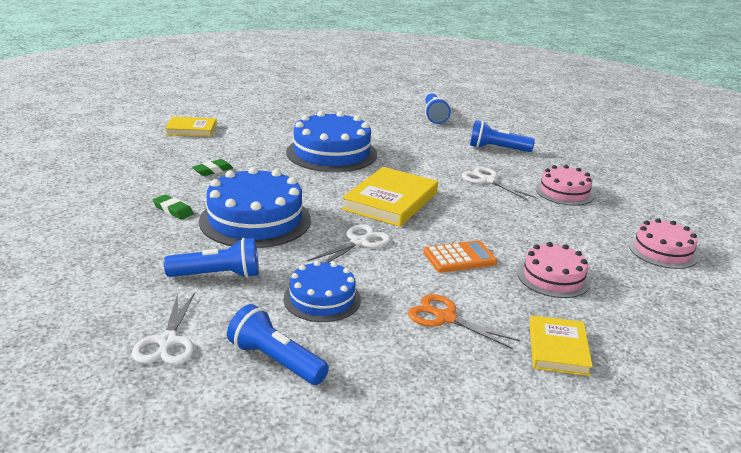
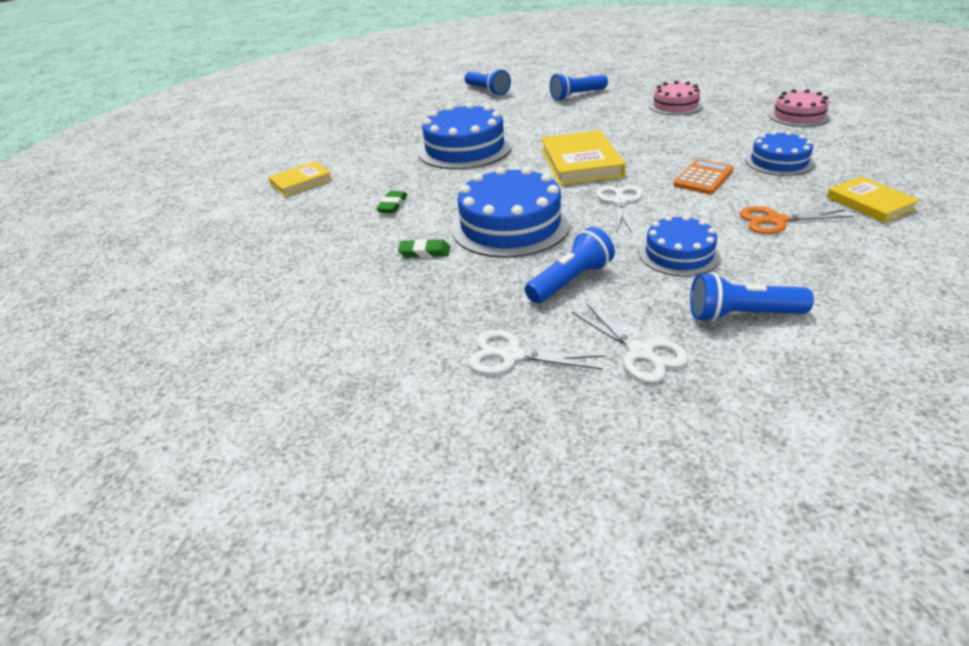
camera: 30 degrees left, 10 degrees up
(488, 180) = (614, 119): white scissors -> white scissors (512, 355)
(553, 277) = (779, 161): pink cake -> blue cake

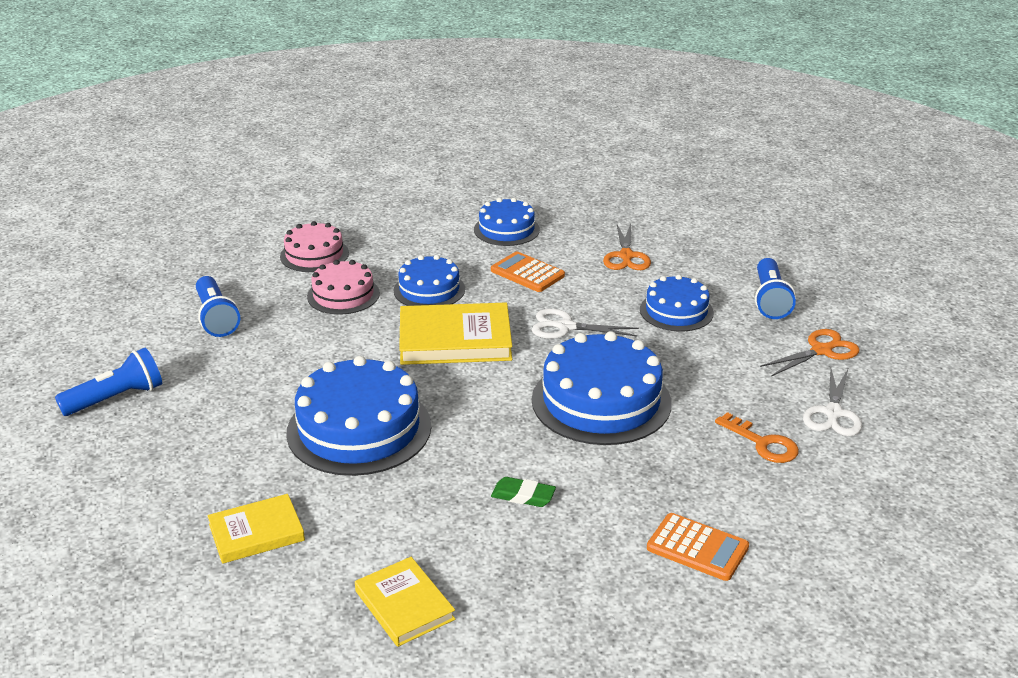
camera: 90 degrees left, 5 degrees down
(323, 275) = (697, 548): none -> orange calculator
(424, 252) = (652, 465): green eraser -> none
(456, 307) = (762, 443): none -> orange key
(570, 281) = (718, 373): blue flashlight -> none
(640, 352) = (821, 351): white scissors -> orange scissors
(649, 146) = (429, 290): none -> blue cake
(798, 116) = (398, 196): pink cake -> pink cake (343, 295)
(870, 203) = (604, 211): yellow book -> yellow book (256, 533)

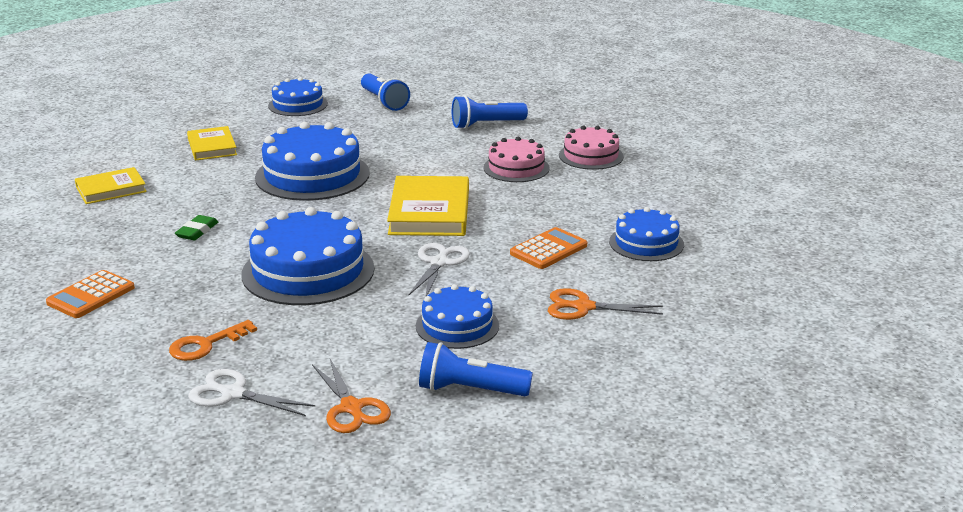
camera: 95 degrees right, 5 degrees down
(429, 290) = (520, 203): blue cake -> blue cake (298, 105)

